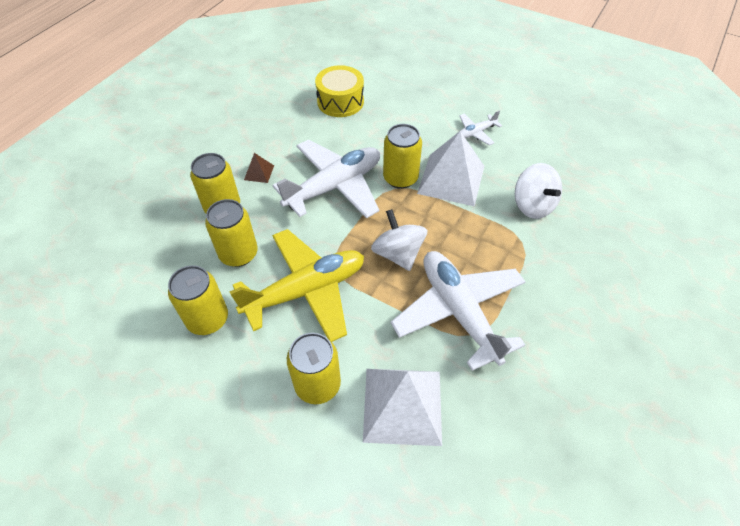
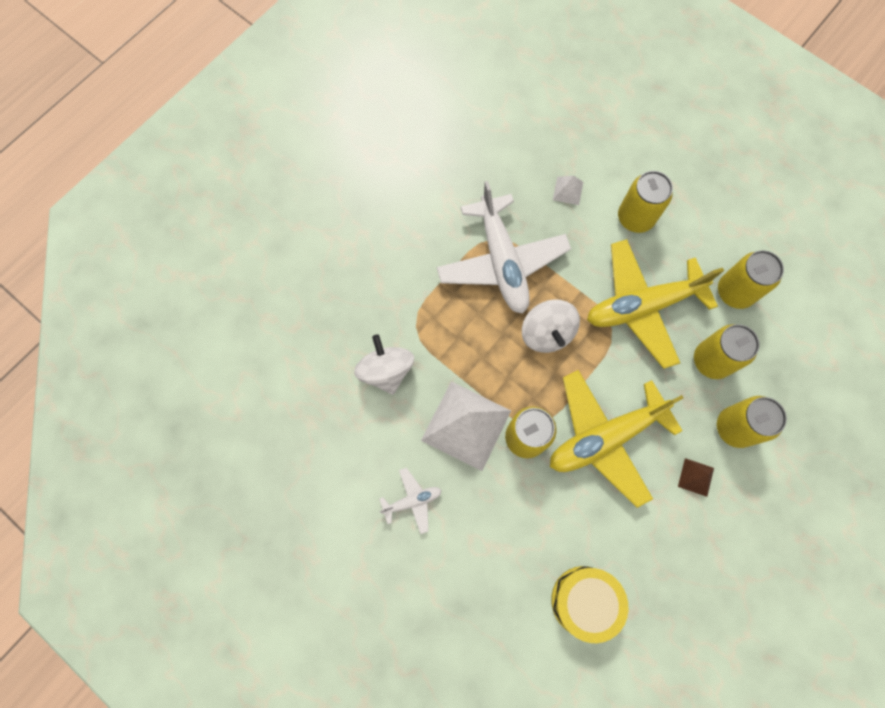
camera: 170 degrees left, 20 degrees up
(334, 186) = (605, 437): white plane -> yellow plane
(402, 405) = (568, 190): white pyramid -> white pyramid, size x0.43

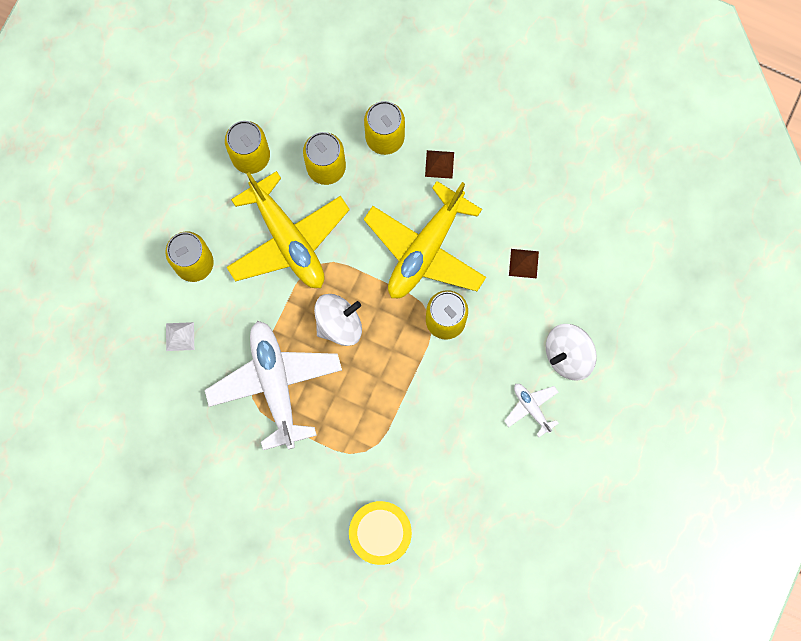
camera: 105 degrees left, 5 degrees up
(386, 371) = (417, 467): white spinning top -> white spinning top (568, 355)
(466, 425) = (448, 377): white pyramid -> none
(501, 261) = (275, 384): white plane -> white plane turned 75 degrees counterclockwise
(568, 538) = (523, 263): none -> brown pyramid
(584, 601) = (572, 238): yellow drum -> yellow drum (380, 533)
(605, 437) = (425, 249): yellow plane -> yellow plane turned 75 degrees clockwise

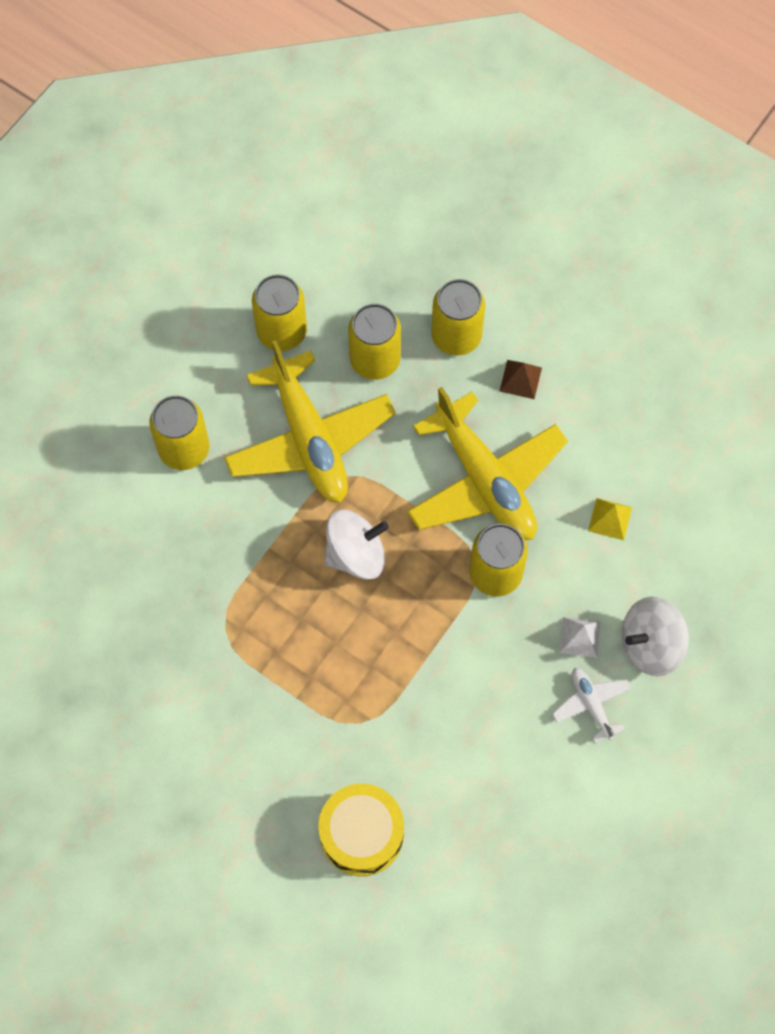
camera: 10 degrees right, 10 degrees down
(180, 336) = (147, 536): white pyramid -> white pyramid (580, 637)
(275, 384) = (258, 617): white plane -> none
(425, 249) = (485, 480): yellow plane -> yellow plane turned 75 degrees counterclockwise
(523, 263) = (610, 519): brown pyramid -> yellow pyramid

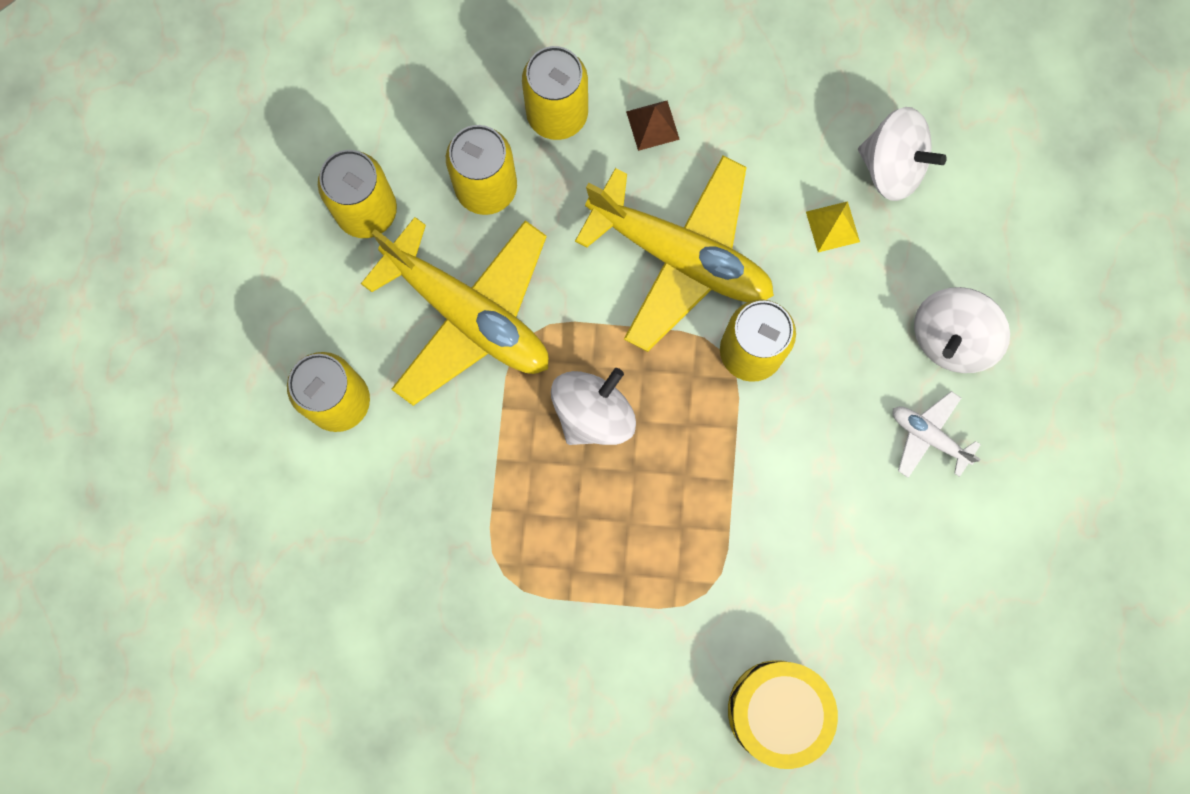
camera: 30 degrees left, 10 degrees up
(580, 637) = (875, 371): white pyramid -> none
(680, 500) = (892, 167): none -> white spinning top

